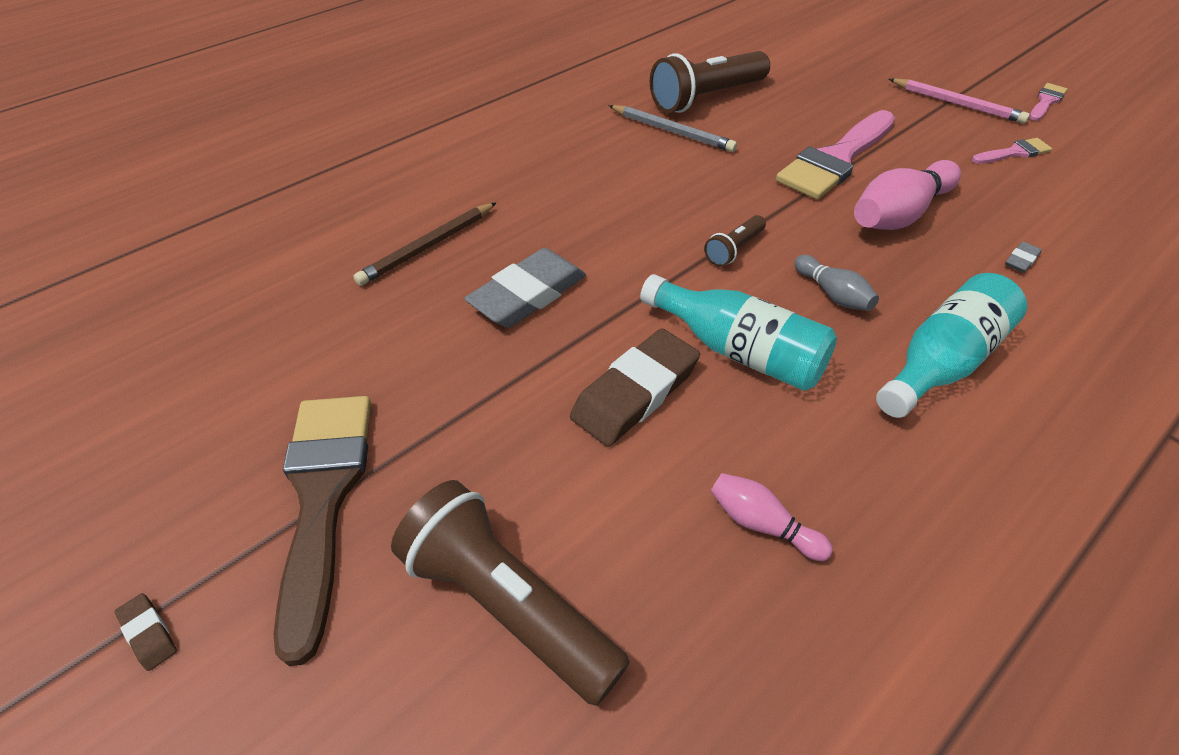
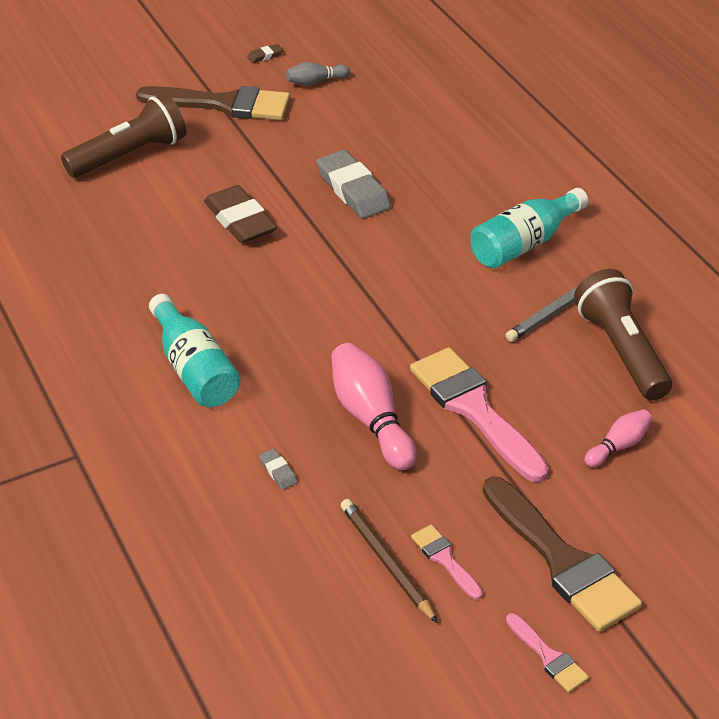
camera: 105 degrees right, 5 degrees down
(148, 633) = (176, 60): brown eraser -> brown eraser (265, 56)
(427, 247) = (426, 151): brown pencil -> brown pencil (386, 561)
(734, 249) = (363, 301): brown flashlight -> none
(738, 350) = (254, 273): turquoise bottle -> turquoise bottle (524, 244)
(762, 524) = (122, 246): pink bowling pin -> pink bowling pin (618, 446)
(833, 294) = (288, 338): grey bowling pin -> grey bowling pin (315, 82)
(957, 104) = (562, 561): pink pencil -> brown brush
(1014, 152) = (444, 559): pink brush -> pink brush turned 150 degrees clockwise

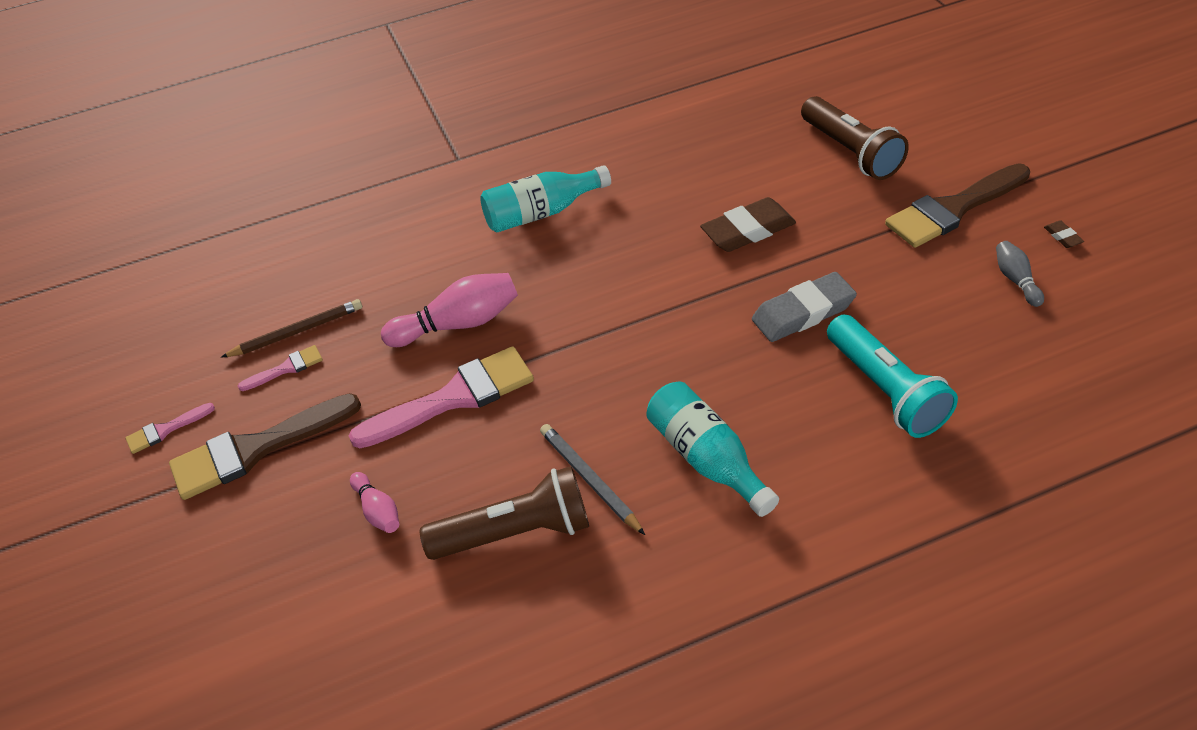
camera: 100 degrees right, 5 degrees up
(224, 104) = (953, 209): brown brush -> brown brush turned 45 degrees clockwise
(278, 471) = (412, 266): grey eraser -> none
(440, 151) = (885, 390): none -> turquoise flashlight

